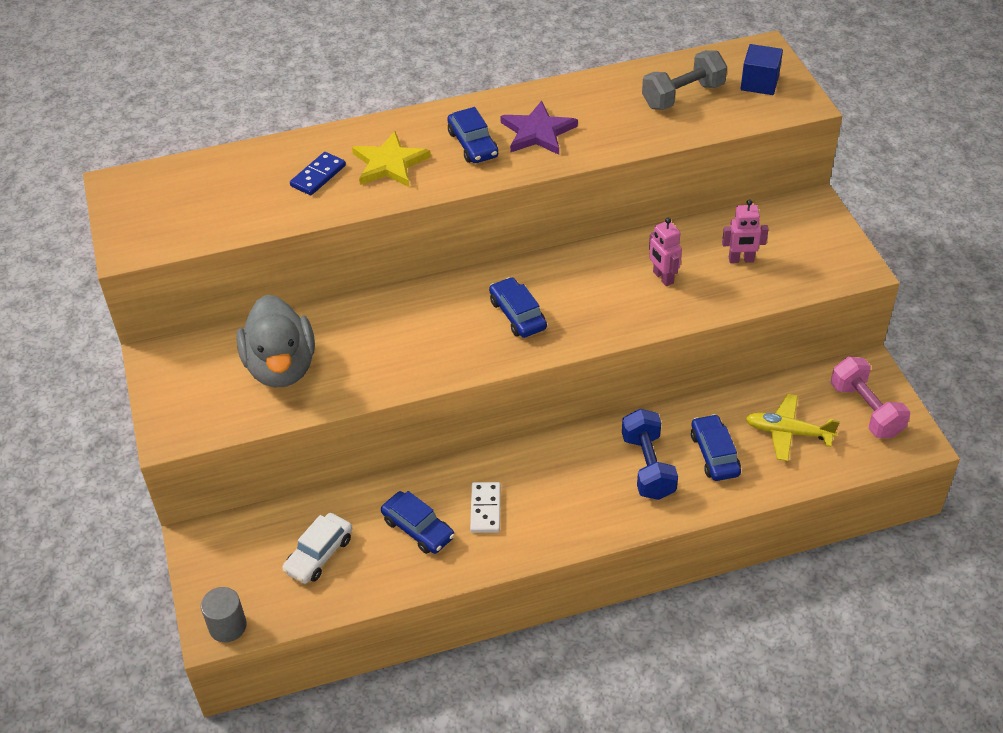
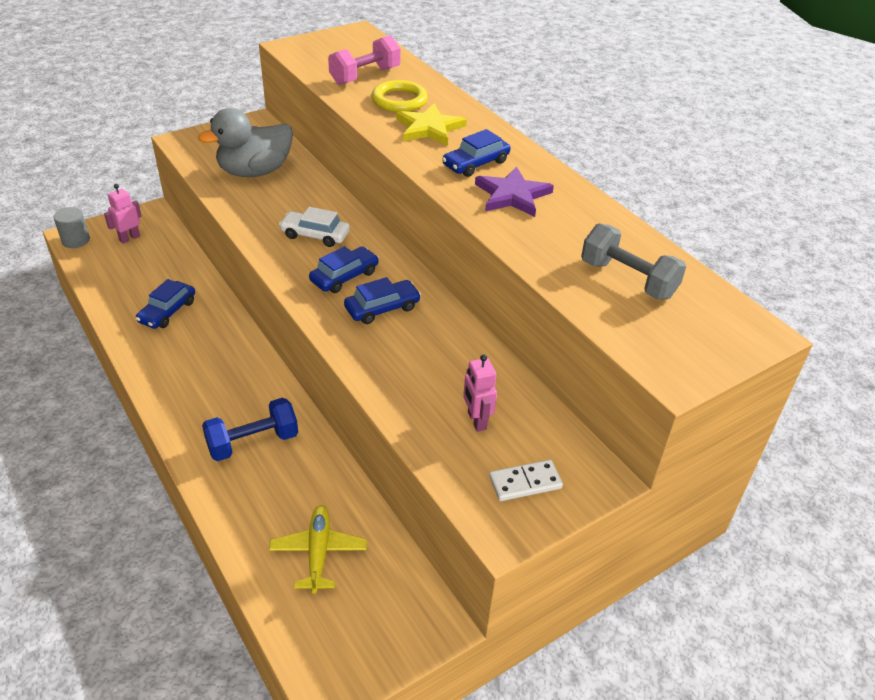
camera: 70 degrees right, 5 degrees down
(318, 176) = (399, 100): blue domino -> yellow ring
(319, 554) = (140, 267): white car -> white car (315, 235)
(485, 509) = (191, 345): white domino -> white domino (525, 482)
(662, 278) = (426, 363): pink robot -> pink robot (129, 238)
(714, 454) = (277, 492): blue car -> blue car (382, 308)
(759, 83) = (691, 336): blue cube -> none
(866, 410) = (369, 627): pink dumbbell -> pink dumbbell (365, 76)

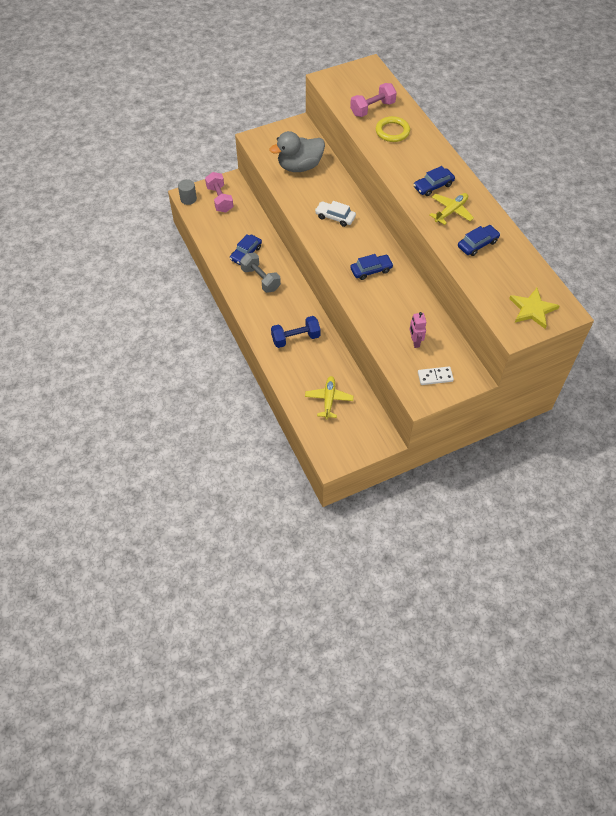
camera: 10 degrees right, 15 degrees up
(129, 238) = (220, 199): pink robot -> pink dumbbell
(344, 276) = (351, 247): blue car -> blue car (477, 244)
(429, 128) = (408, 156): yellow star -> yellow star (532, 309)
(512, 195) = (451, 211): purple star -> yellow plane
(628, 279) = (505, 273): grey dumbbell -> grey dumbbell (260, 279)

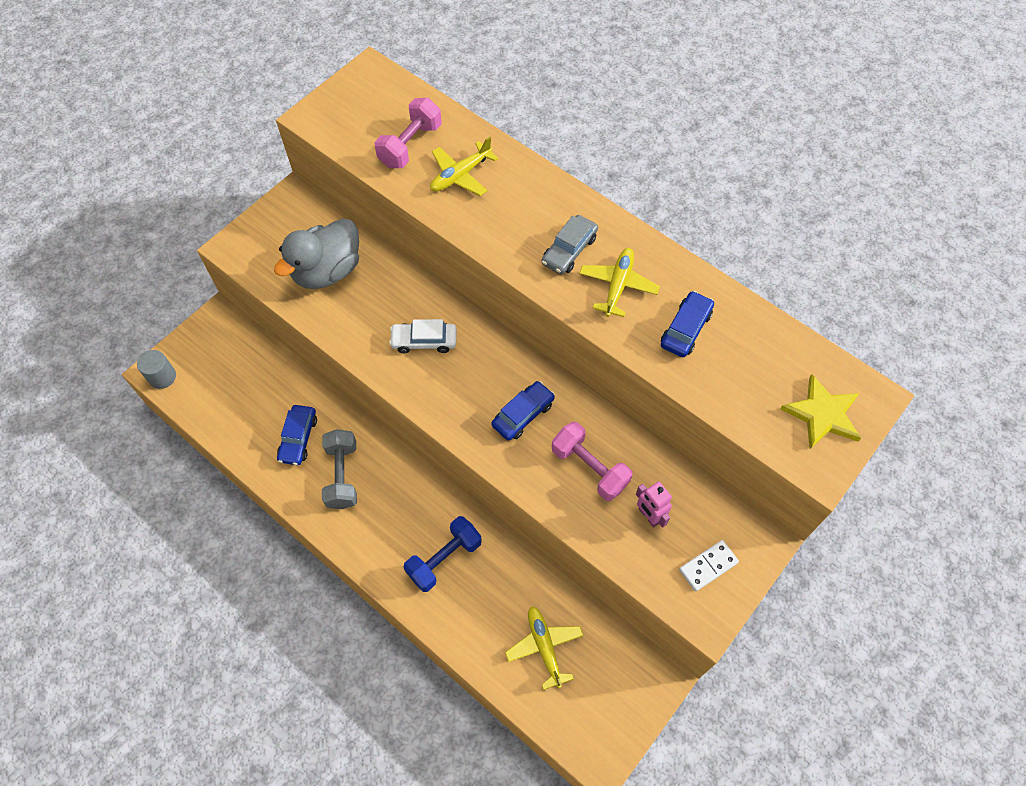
camera: 25 degrees left, 5 degrees up
(220, 199) = (214, 358): pink dumbbell -> pink dumbbell (589, 468)
(260, 279) = (342, 475): grey dumbbell -> grey dumbbell turned 60 degrees clockwise
(392, 131) = (460, 175): yellow ring -> yellow plane
(433, 186) = (569, 250): blue car -> grey car

